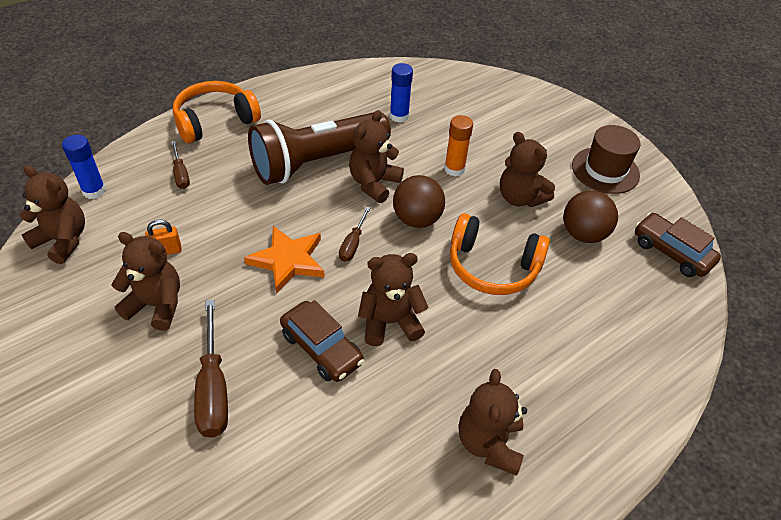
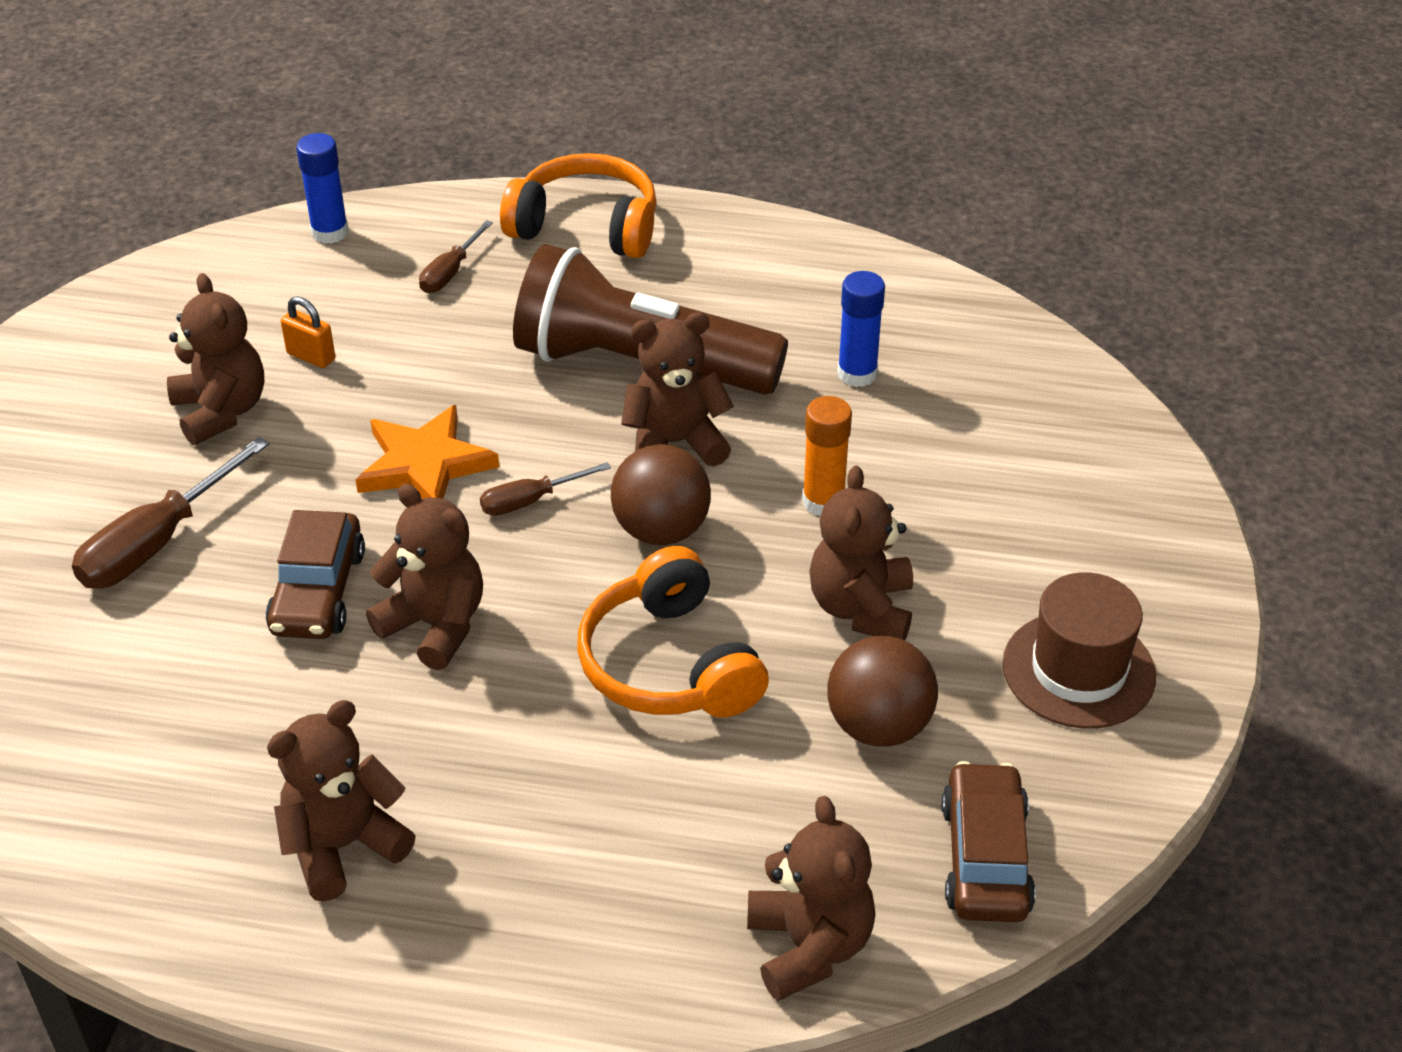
camera: 50 degrees right, 5 degrees down
(63, 240) = (226, 271): brown teddy bear -> brown teddy bear (809, 946)

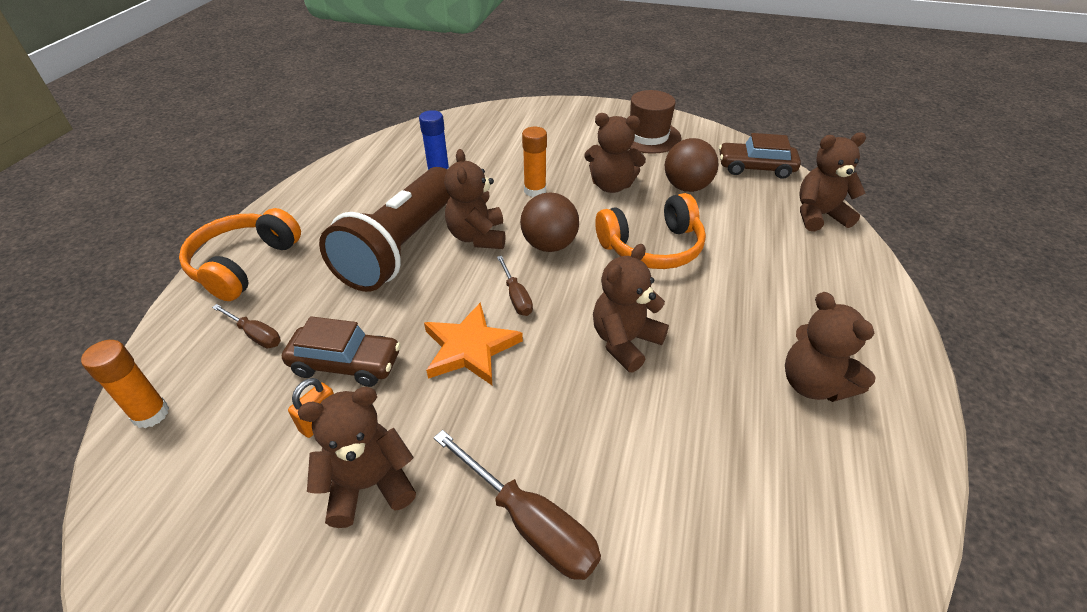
camera: 85 degrees left, 0 degrees up
(318, 592) = (592, 405): brown car -> brown car (346, 364)
(330, 232) = (151, 414): blue glue stick -> orange glue stick

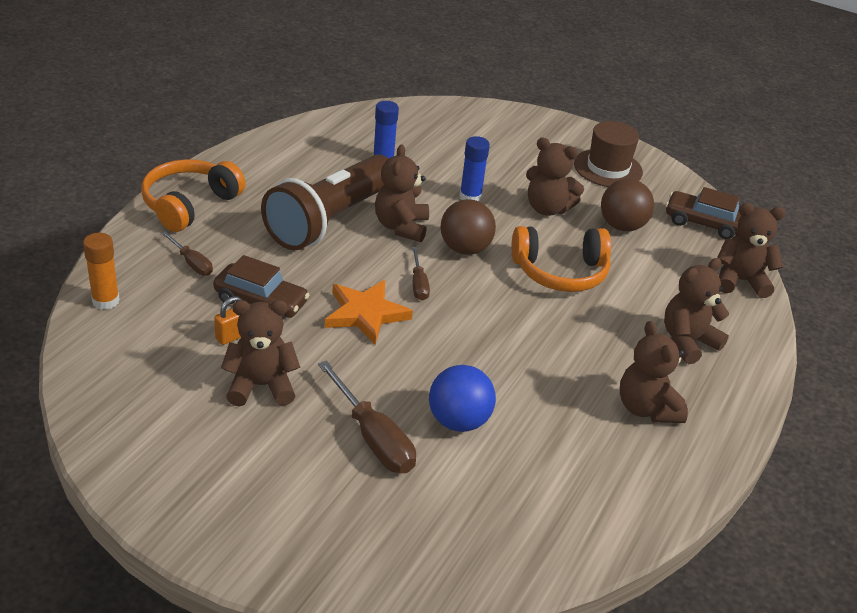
camera: 10 degrees right, 5 degrees down
(535, 190) = (470, 197): orange glue stick -> blue glue stick
(622, 465) = (458, 421): none -> blue ball
(625, 342) = (499, 340): brown teddy bear -> brown teddy bear (687, 342)

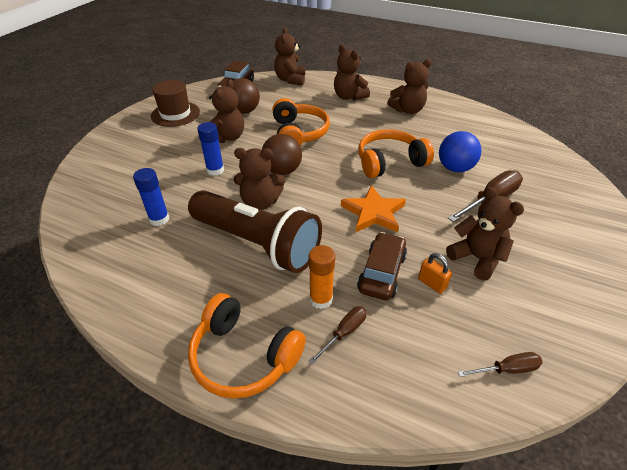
camera: 90 degrees left, 5 degrees up
(105, 301) = (427, 395): orange glue stick -> orange glue stick (321, 299)
(261, 386) = (476, 258): brown teddy bear -> brown teddy bear turned 150 degrees clockwise
(418, 284) = (330, 190): brown screwdriver -> brown screwdriver (507, 369)
(479, 351) = (389, 162): none -> orange headphones

